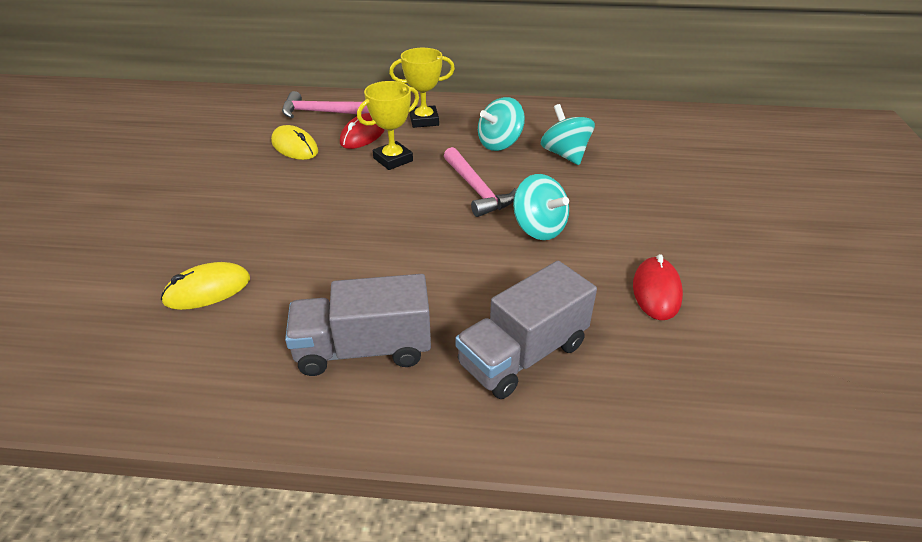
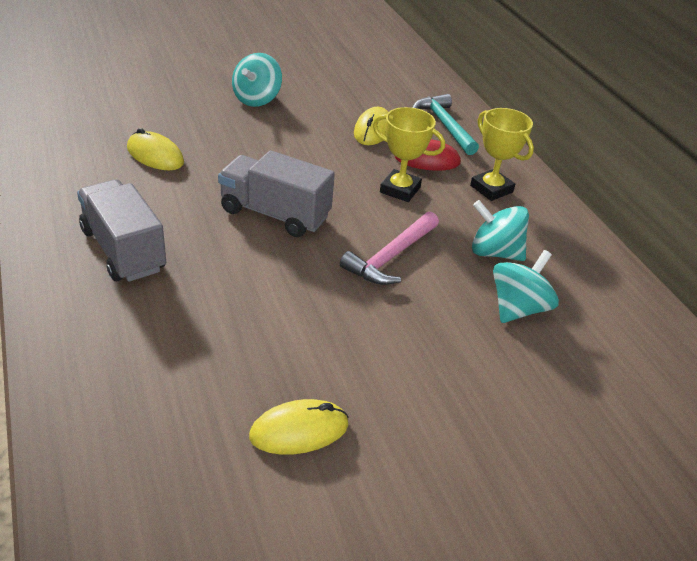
camera: 60 degrees right, 0 degrees up
(322, 112) = (444, 125): pink hammer -> turquoise hammer
(523, 354) = (155, 345): grey truck -> grey truck (275, 214)
(539, 228) = (353, 316): turquoise spinning top -> turquoise spinning top (257, 99)
(656, 291) = (299, 430): red mouse -> yellow mouse

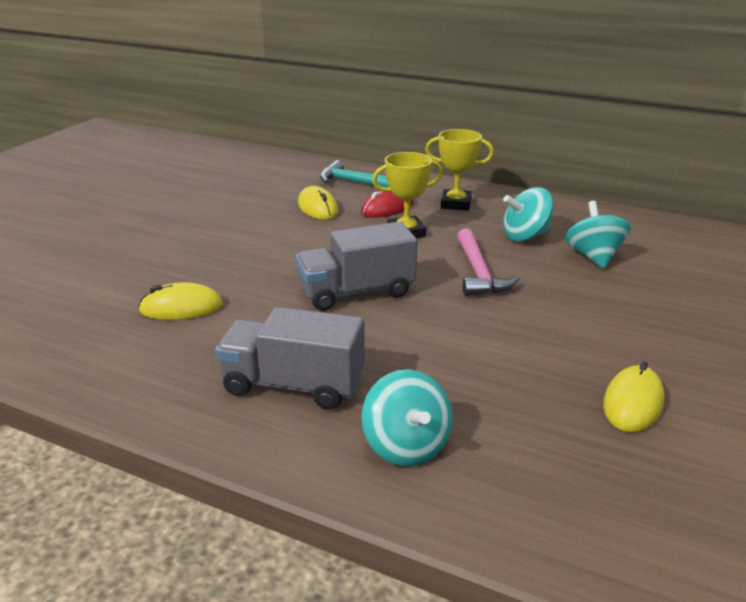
camera: 40 degrees left, 10 degrees down
(257, 99) = (190, 229): turquoise spinning top -> turquoise spinning top (406, 446)

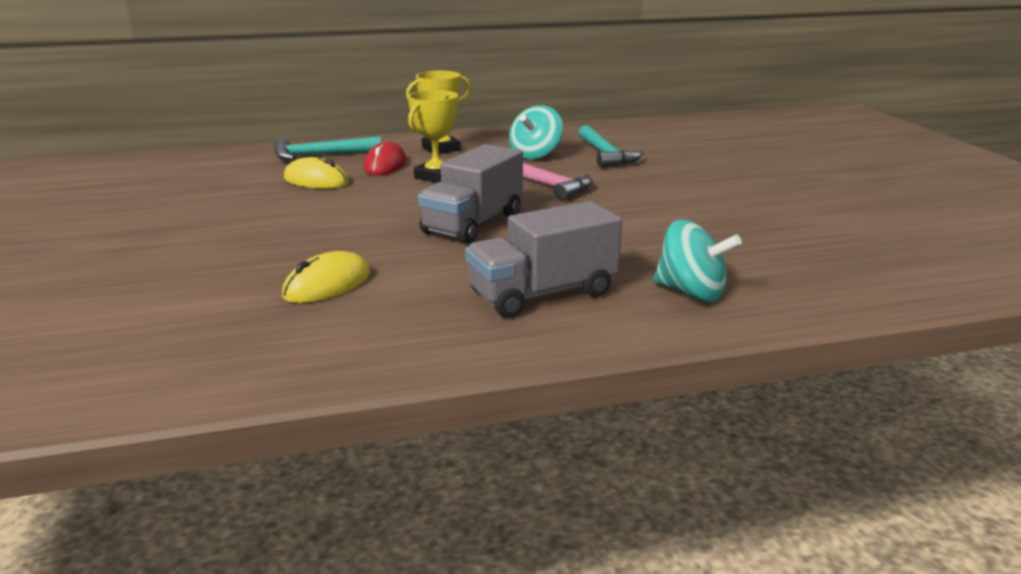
camera: 40 degrees left, 5 degrees down
(593, 257) = (605, 154): turquoise spinning top -> turquoise hammer
(632, 403) = (771, 220): yellow mouse -> none

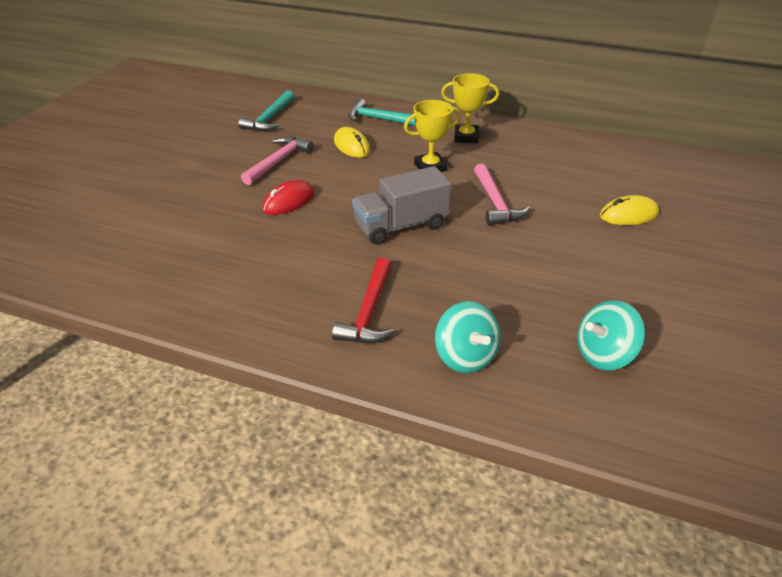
camera: 35 degrees right, 15 degrees up
(235, 212) = (278, 161): none -> pink hammer
(327, 285) = (262, 248): yellow mouse -> yellow mouse (628, 215)
(385, 165) = (410, 143): red mouse -> red mouse (289, 201)
(535, 155) = (527, 166): turquoise spinning top -> turquoise spinning top (604, 354)
(542, 294) = (369, 311): grey truck -> red hammer
(605, 154) = (584, 183): turquoise hammer -> turquoise hammer (270, 118)

